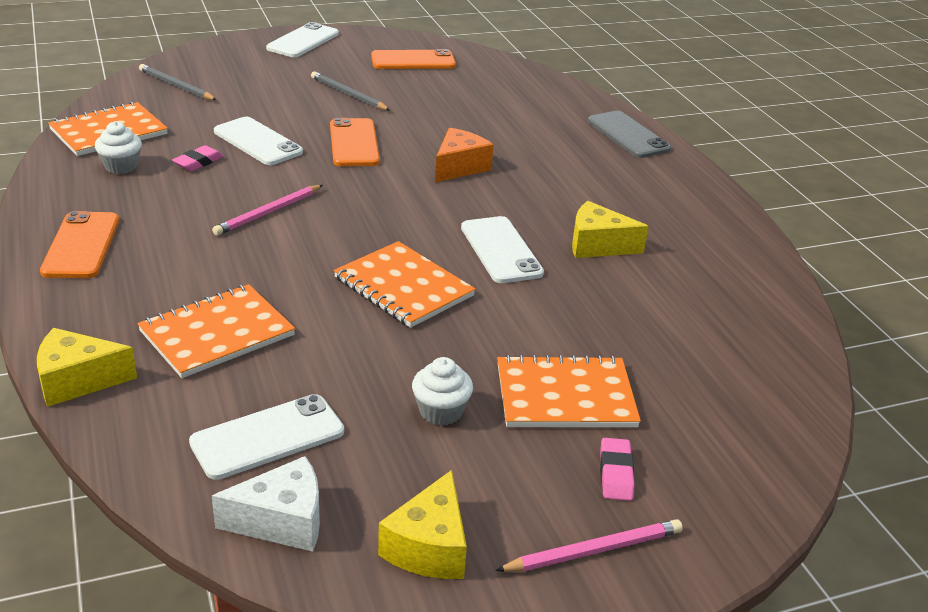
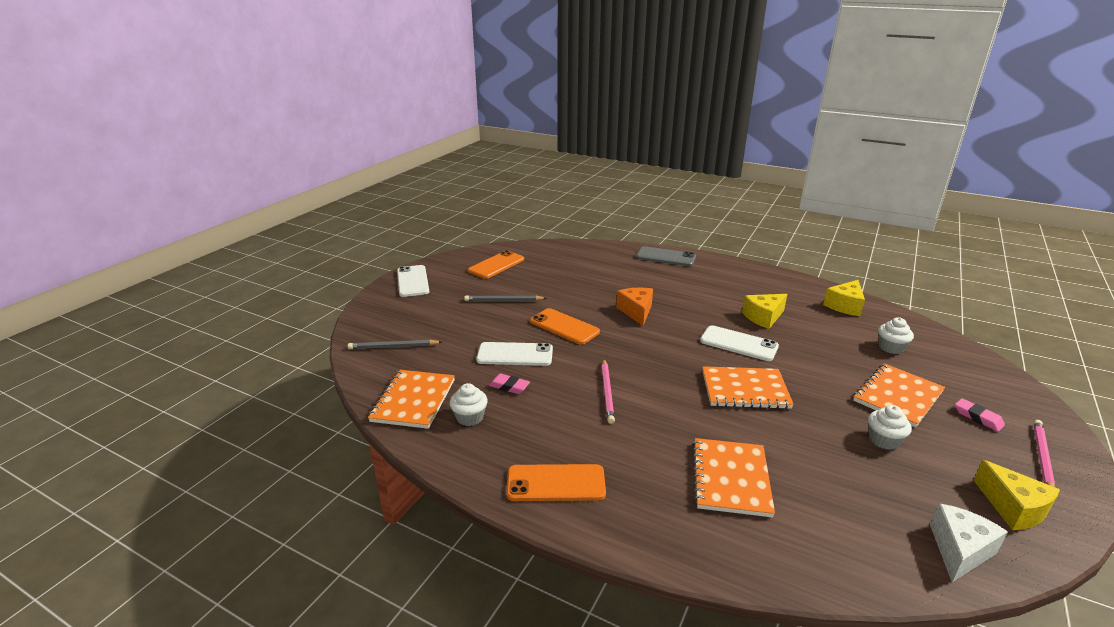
camera: 40 degrees left, 5 degrees down
(78, 380) = (734, 566): yellow cheese -> yellow cheese (845, 306)
(81, 245) = (556, 483): orange phone -> orange phone turned 45 degrees counterclockwise
(198, 162) = (509, 386): pink eraser -> pink eraser turned 60 degrees counterclockwise
(267, 437) = (865, 514): white phone -> none
(690, 358) = (891, 348): none -> white cupcake

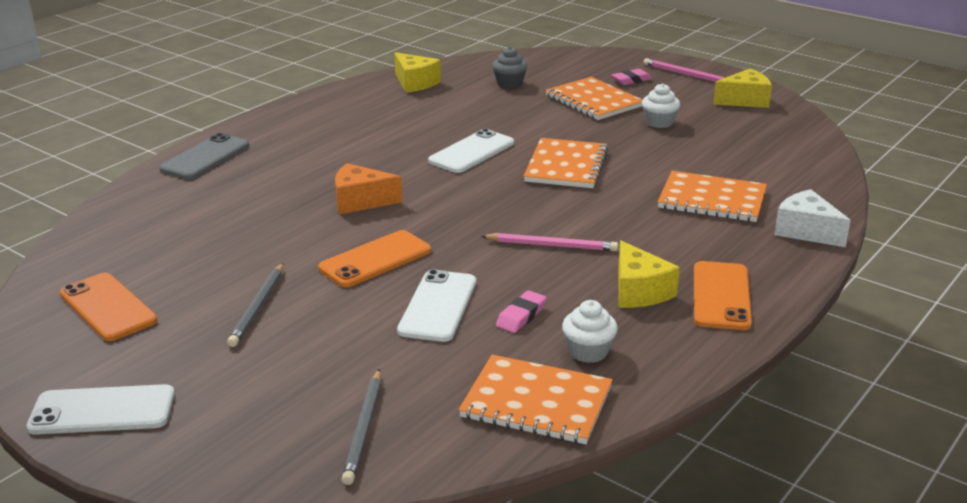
camera: 80 degrees left, 0 degrees up
(763, 317) = (418, 128): yellow cheese -> yellow cheese (639, 291)
(891, 348) = (509, 83): white cupcake -> grey cupcake
(959, 550) = (793, 130): white cheese -> white cheese (806, 231)

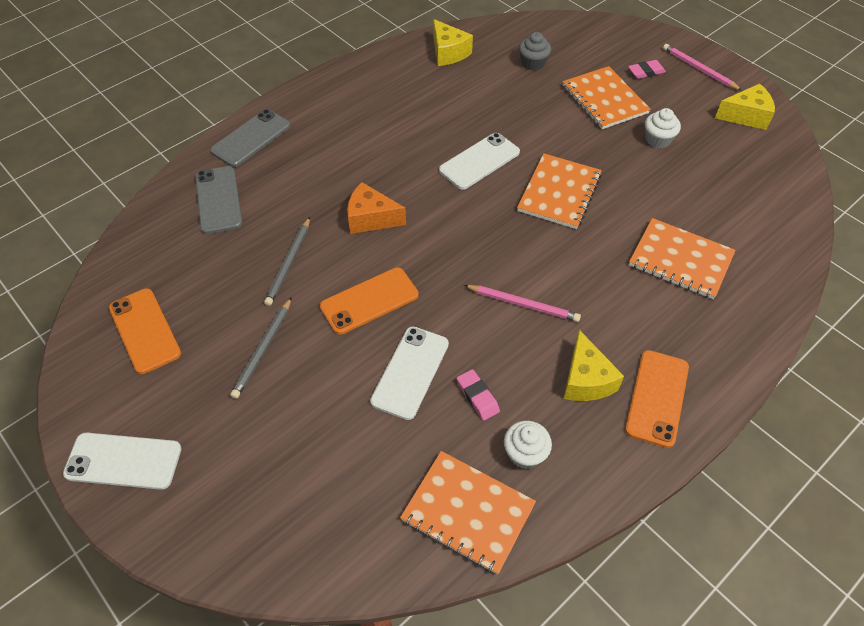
camera: 10 degrees right, 25 degrees up
(176, 204) = (218, 200): none -> grey phone
(364, 429) = (322, 520): grey pencil -> grey pencil (289, 263)
(521, 316) = (477, 396): pink eraser -> pink eraser turned 75 degrees counterclockwise
(806, 231) = (756, 318): white cheese -> none

